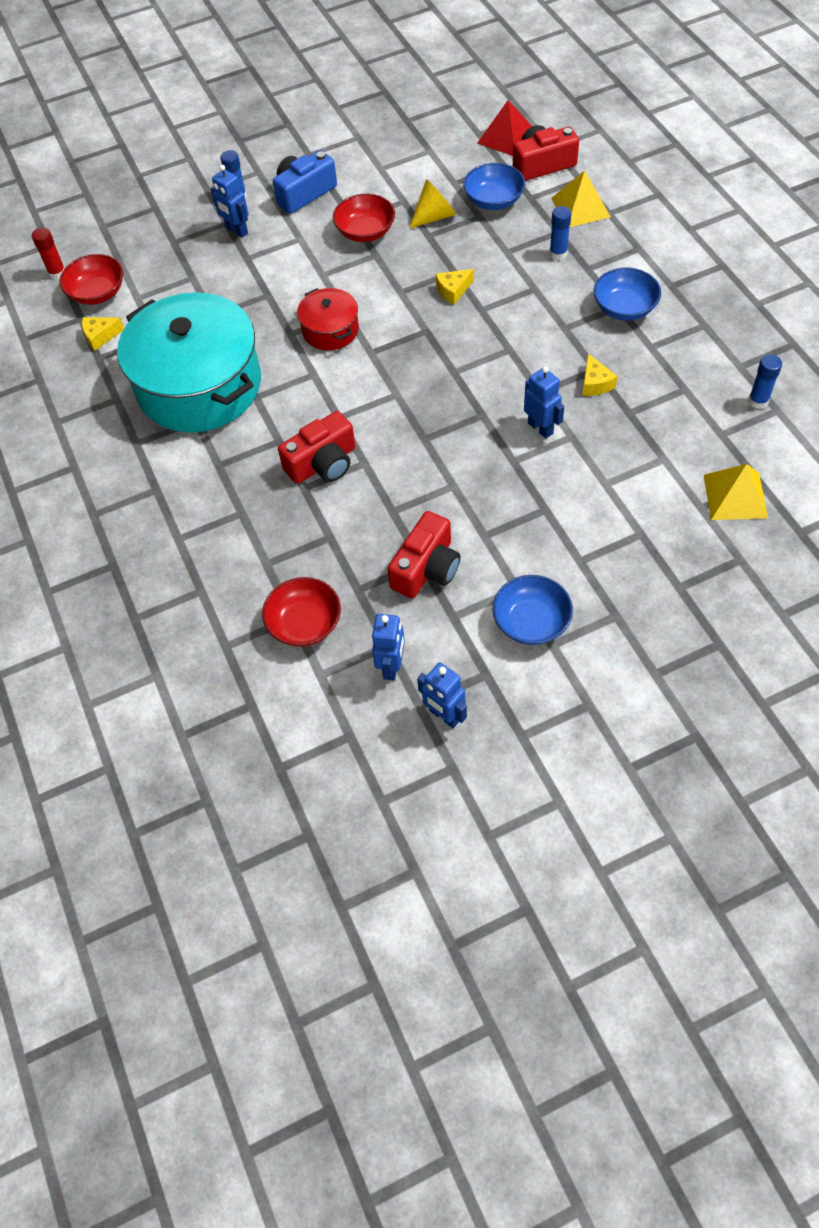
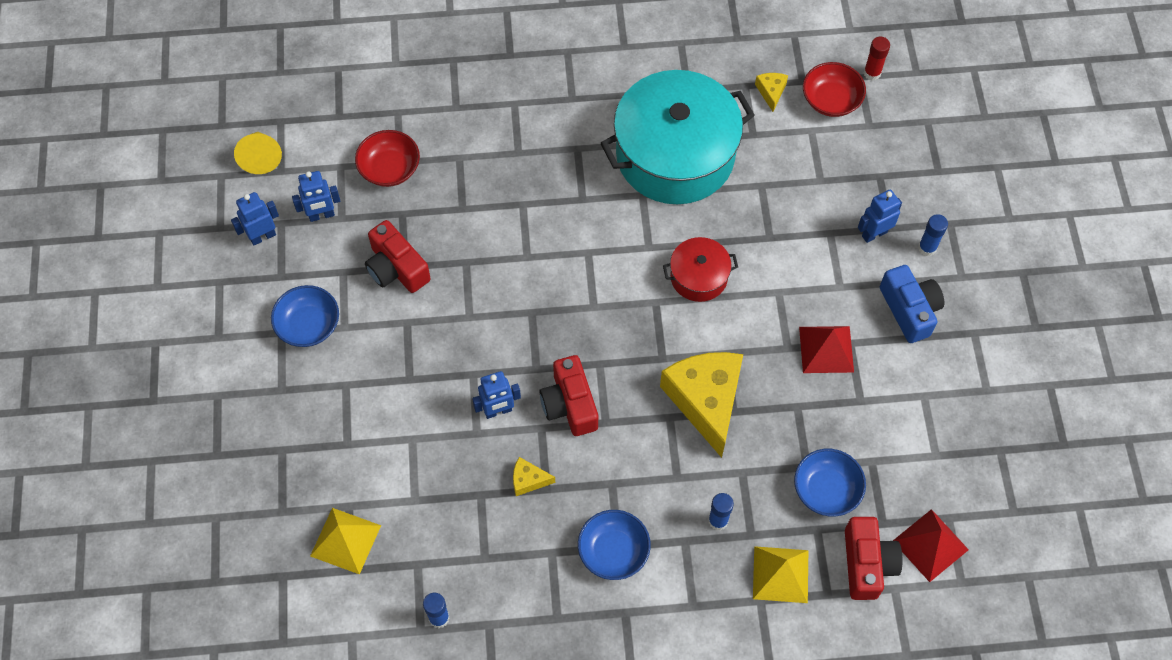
camera: 105 degrees right, 5 degrees up
(323, 463) = (541, 225): red camera -> red camera (569, 404)
(365, 232) = (826, 349): red bowl -> red pyramid
(392, 666) = (321, 215): blue robot -> blue robot turned 45 degrees counterclockwise
(435, 216) = (824, 422): yellow cone -> yellow cone (261, 157)
(453, 291) = (706, 401): yellow cheese -> yellow cheese, size x2.37

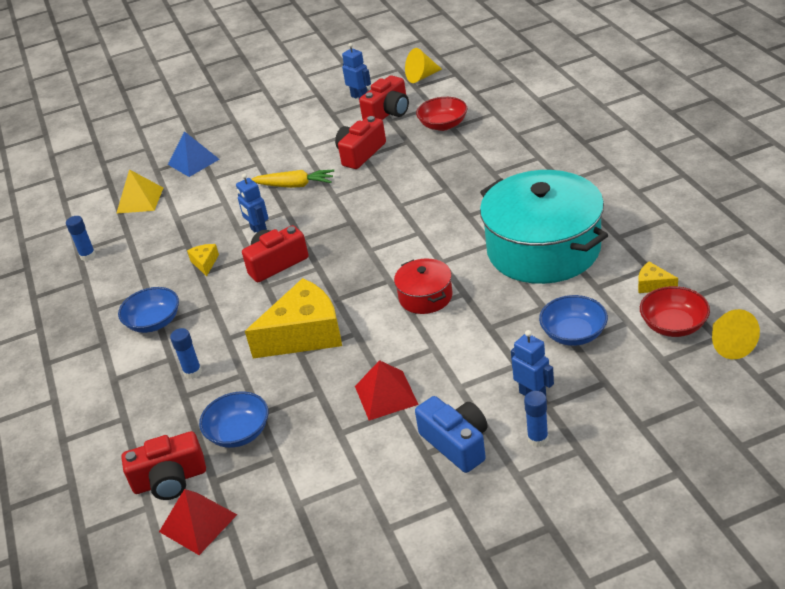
camera: 80 degrees right, 25 degrees down
(291, 461) = (193, 161): none -> blue pyramid
(308, 325) = (298, 135): blue bowl -> blue bowl (573, 334)
(321, 215) = (388, 112): blue robot -> red camera
(422, 354) = (294, 185): none -> yellow carrot
(771, 92) = (653, 285): yellow cheese -> yellow cheese turned 135 degrees counterclockwise
(780, 574) = (150, 424): yellow pyramid -> none
(872, 73) = (729, 345): red glue stick -> yellow cone
(909, 310) = (456, 443): blue camera -> blue camera turned 90 degrees counterclockwise

